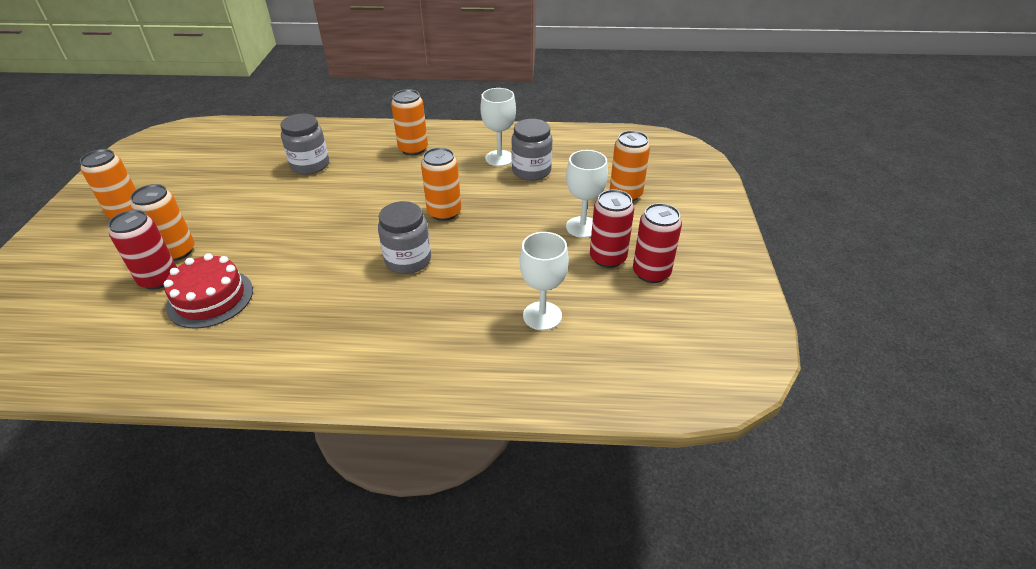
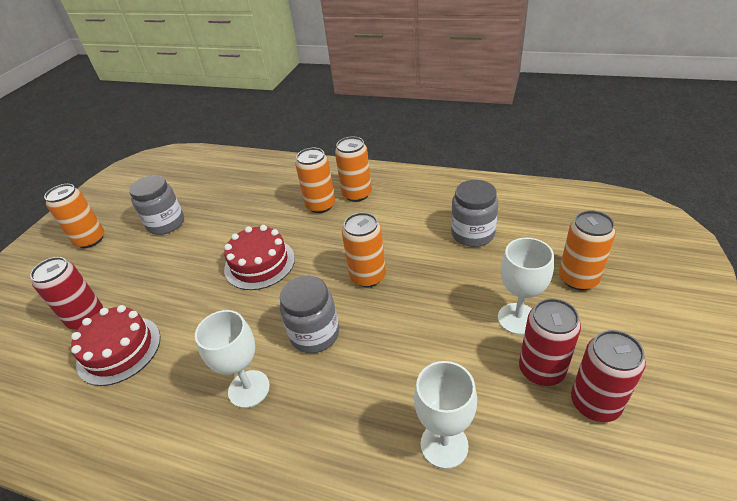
camera: 20 degrees right, 0 degrees up
(177, 251) = (112, 288): orange can -> orange can (320, 205)
(310, 165) = (257, 204): grey jar -> grey jar (166, 223)
(333, 214) = (259, 263): none -> red cake
(499, 158) = (441, 214): white goblet -> white goblet (249, 389)

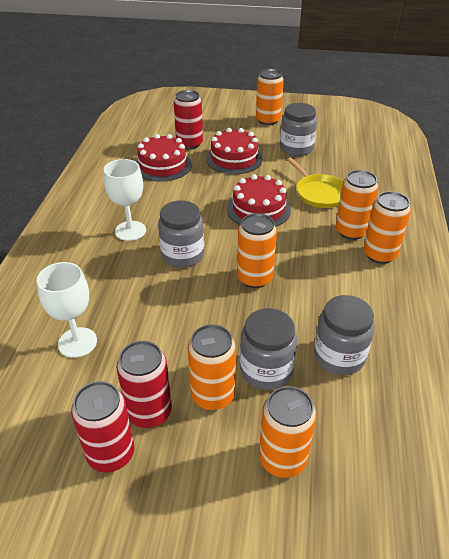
camera: 75 degrees right, 0 degrees up
(151, 276) = (234, 159): none -> red cake
(254, 217) = (319, 193): none -> yellow pan
(487, 279) = (266, 370): none -> grey jar
(517, 318) = (213, 395): white goblet -> orange can

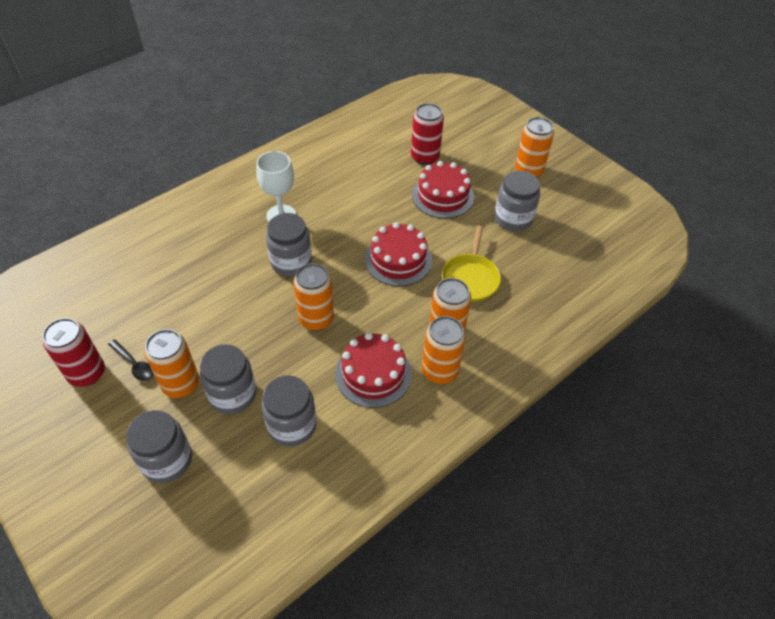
camera: 40 degrees right, 10 degrees up
(77, 342) = (151, 283): white goblet -> none
(149, 412) = (134, 364): red can -> black spoon
(163, 165) = (376, 167): red cake -> red cake (373, 373)
(282, 458) = (167, 460): orange can -> grey jar

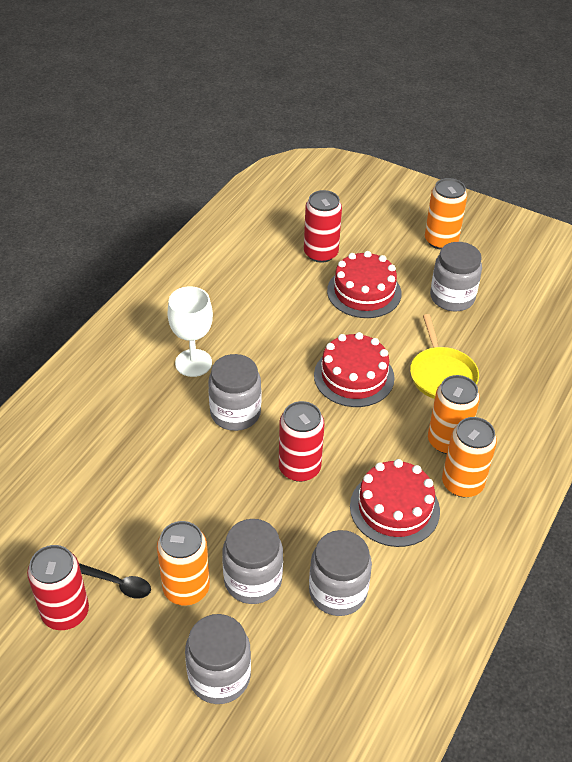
camera: 20 degrees left, 5 degrees down
(316, 319) = (299, 468): orange can -> red can

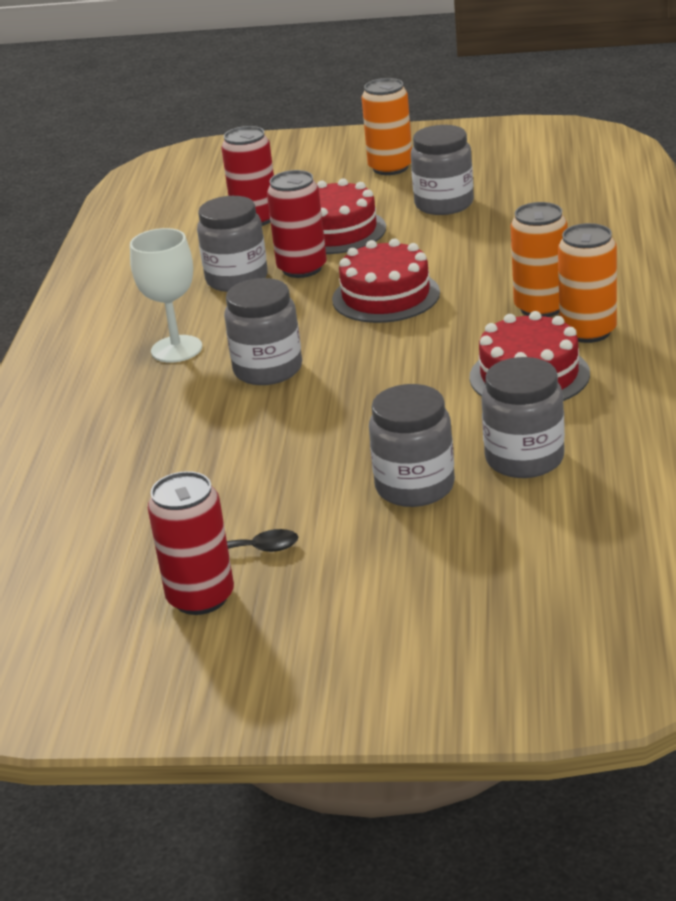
camera: 20 degrees left, 15 degrees down
(186, 588) = (338, 522): orange can -> none
(219, 676) = (446, 573): grey jar -> grey jar (237, 279)
(299, 468) = (388, 384): red can -> red can (302, 268)
(441, 374) = (487, 262): yellow pan -> none

